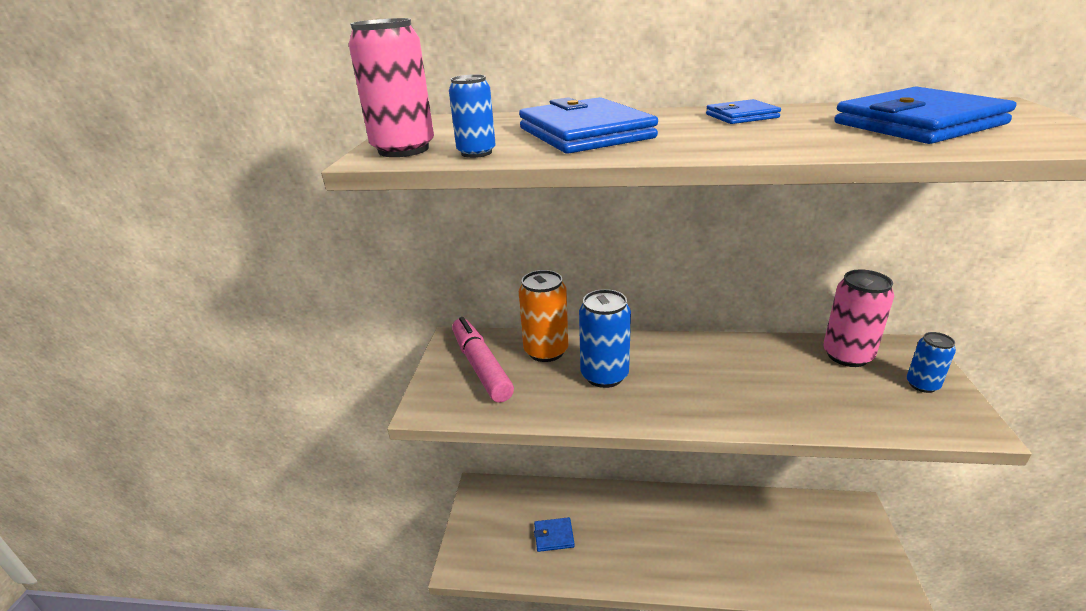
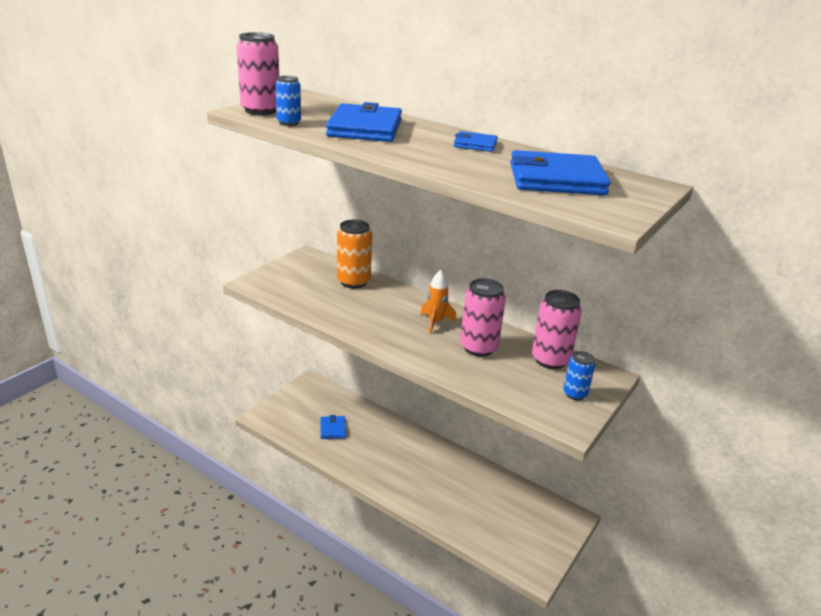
camera: 25 degrees right, 0 degrees up
(481, 366) = (305, 275): pink marker -> none
(554, 536) = (333, 429): blue wallet -> blue wallet turned 60 degrees clockwise
(604, 375) = (371, 307): blue can -> none
(692, 363) = (435, 323): none -> orange rocket
(770, 374) = (478, 347): none -> pink can

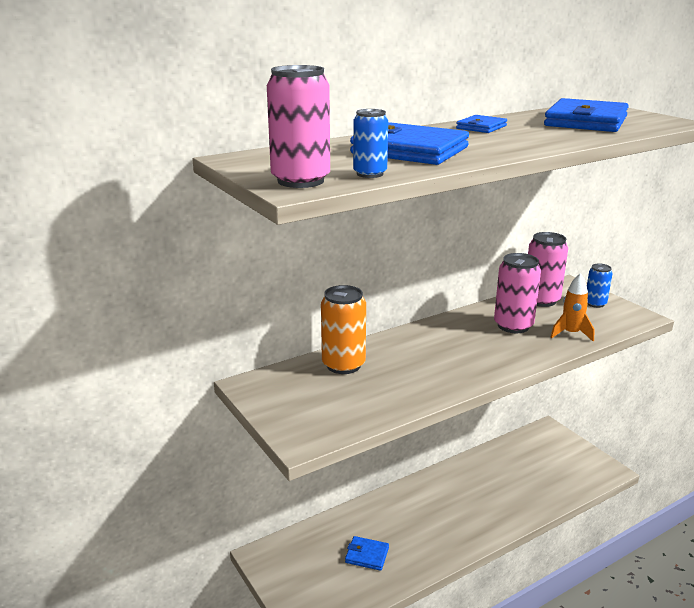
camera: 65 degrees left, 5 degrees down
(435, 323) = (459, 336): orange rocket -> orange rocket (571, 334)

